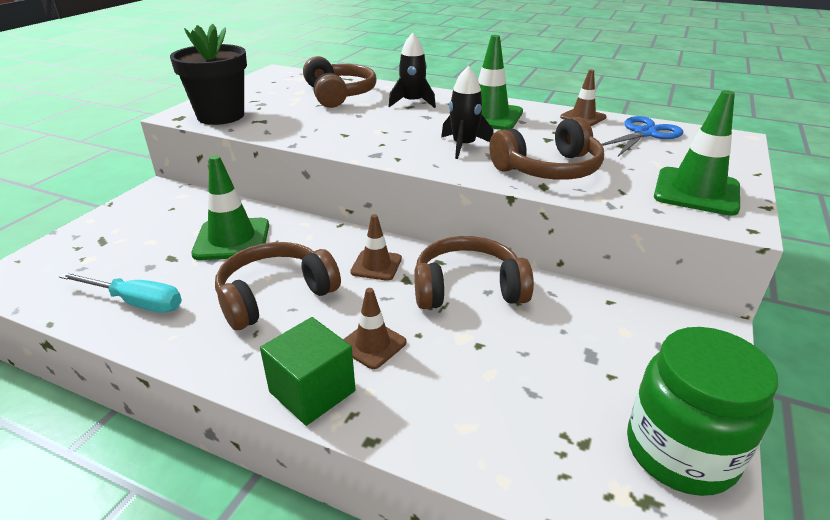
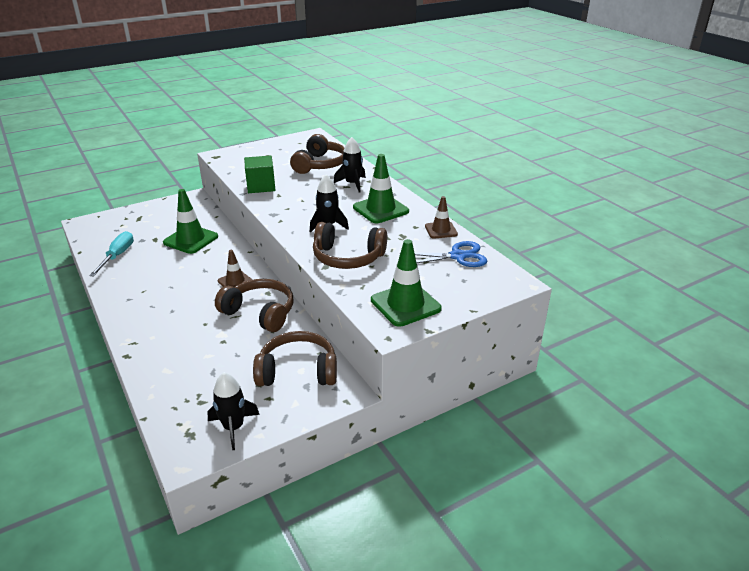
camera: 35 degrees right, 0 degrees up
(136, 302) = (117, 256): turquoise screwdriver -> turquoise screwdriver turned 135 degrees counterclockwise
(221, 116) = (236, 162): black flower pot -> none
(275, 295) = (172, 277): brown headphones -> brown headphones (298, 371)
(312, 391) = (132, 326): green cube -> green cube (261, 186)
(372, 344) = (180, 318): brown traffic cone -> none
(680, 452) = (233, 427): green jar -> black rocket

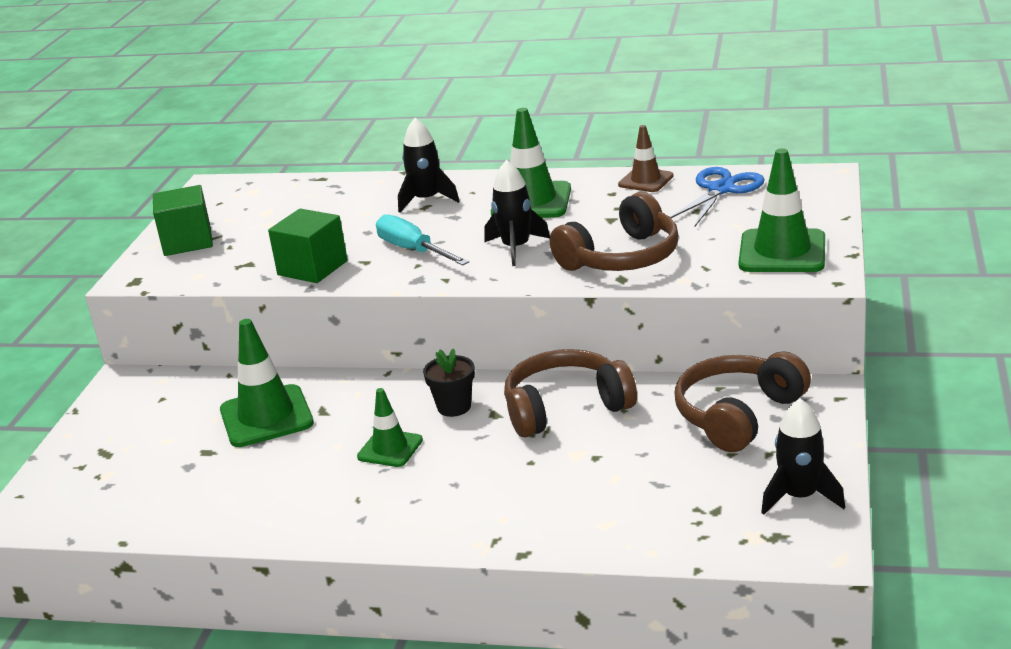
camera: 45 degrees left, 5 degrees down
(117, 256) = (204, 502): turquoise screwdriver -> turquoise screwdriver (413, 250)
(188, 281) = (390, 449): none -> green traffic cone
(235, 281) = (454, 407): brown traffic cone -> black flower pot
(258, 152) = (187, 241): none -> green cube
(320, 164) = (323, 206): brown headphones -> none

